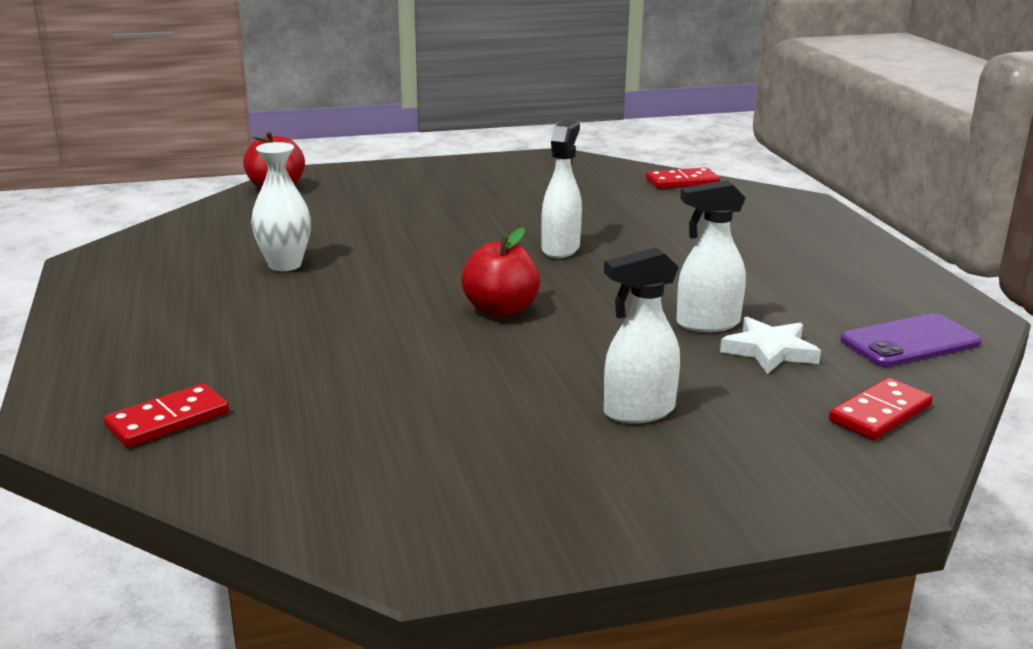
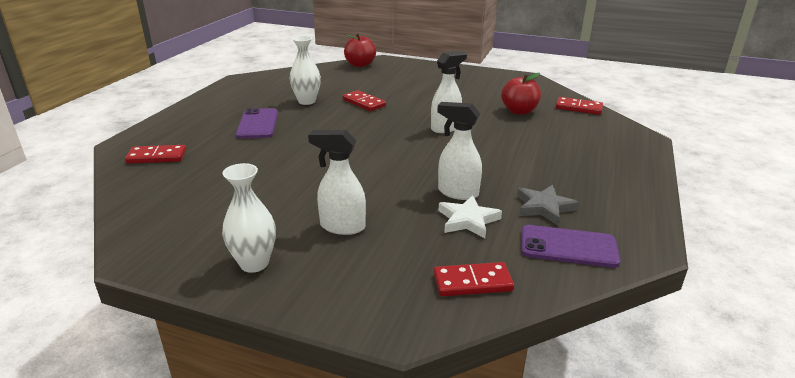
camera: 35 degrees right, 5 degrees up
(261, 319) = (258, 124): none -> purple phone
(384, 244) = (364, 103): none -> red domino
(500, 310) = (364, 151): red apple -> red apple (519, 111)
(605, 497) = (254, 263): none -> white vase
(824, 309) = (544, 207): none -> grey star

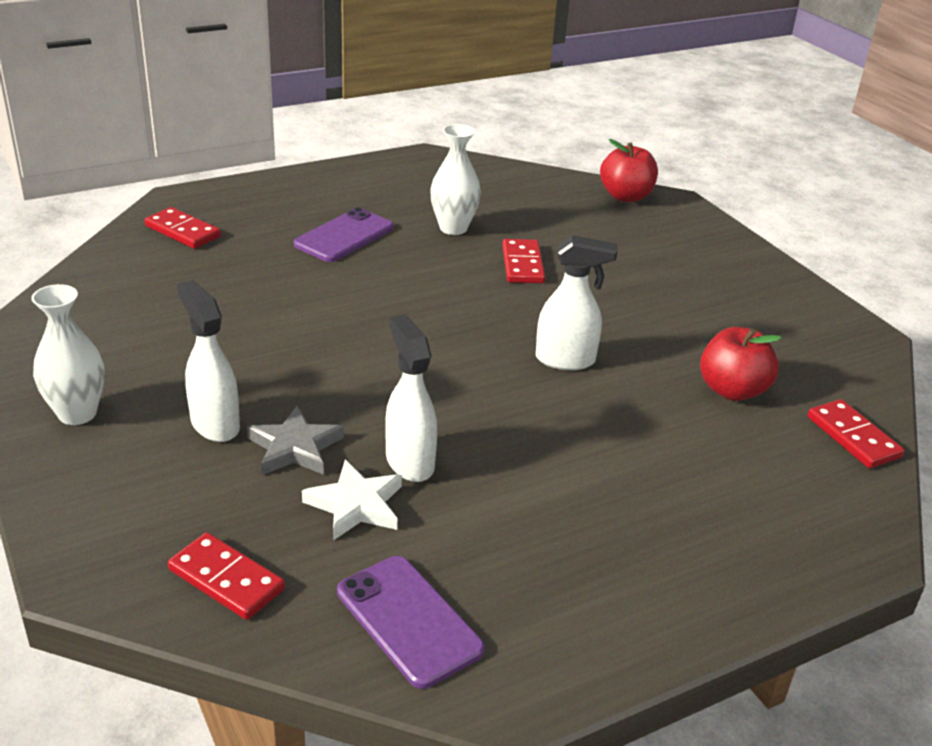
camera: 40 degrees right, 5 degrees up
(544, 207) = (480, 552): grey star -> grey star (294, 448)

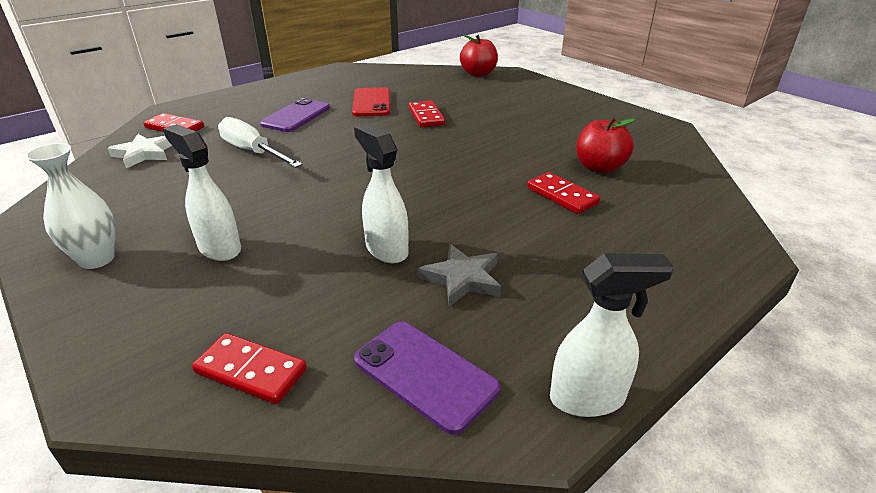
camera: 10 degrees left, 0 degrees up
(276, 288) = (253, 152): none -> white screwdriver
(294, 448) = (290, 254): grey star -> grey star (462, 279)
(355, 505) = (352, 289): white star -> white star (144, 154)
(453, 228) = (371, 103): white vase -> red phone
(566, 360) = (478, 166): white spray bottle -> white spray bottle (588, 398)
(853, 437) = (693, 183): red domino -> red domino (562, 196)

